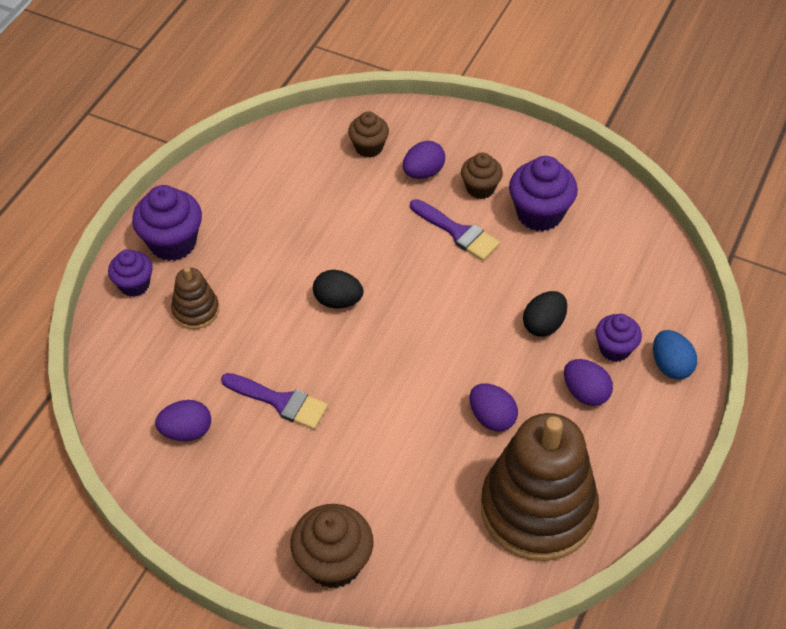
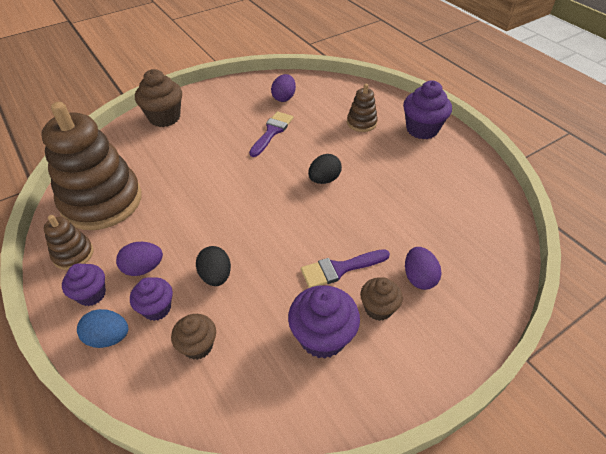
camera: 120 degrees right, 5 degrees down
(134, 285) = (397, 107): purple cupcake -> purple cupcake (91, 294)
(280, 402) = (272, 132): purple brush -> purple brush turned 150 degrees clockwise
(369, 147) = (466, 255): brown cupcake -> brown cupcake (198, 346)
(492, 417) = (176, 210): purple egg -> none
(623, 473) = (73, 254): none -> brown stacking toy

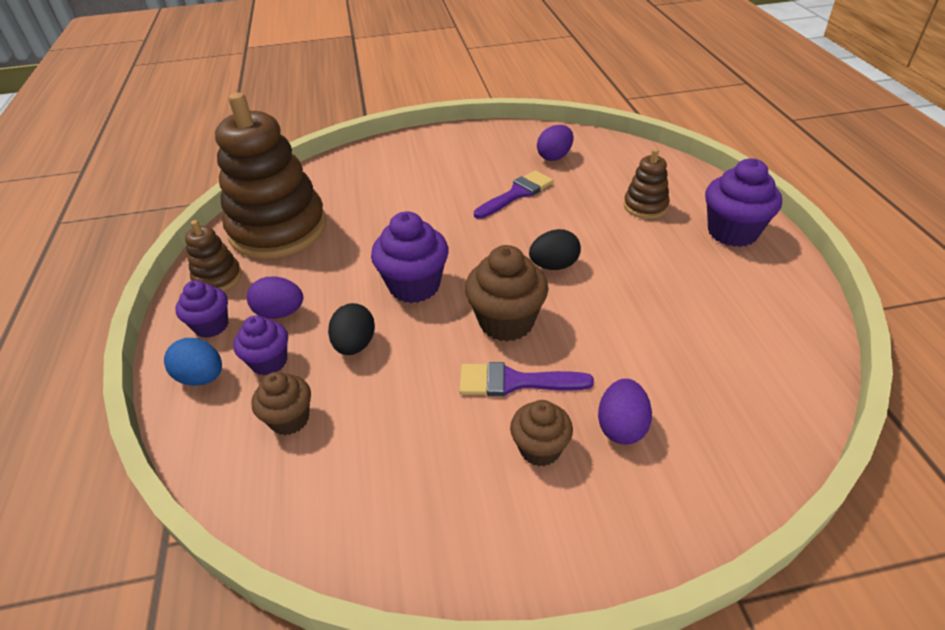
camera: 25 degrees right, 5 degrees down
(164, 117) = (396, 153): brown cupcake -> brown cupcake (506, 322)
(322, 337) = (444, 460): purple cupcake -> purple cupcake (414, 286)

